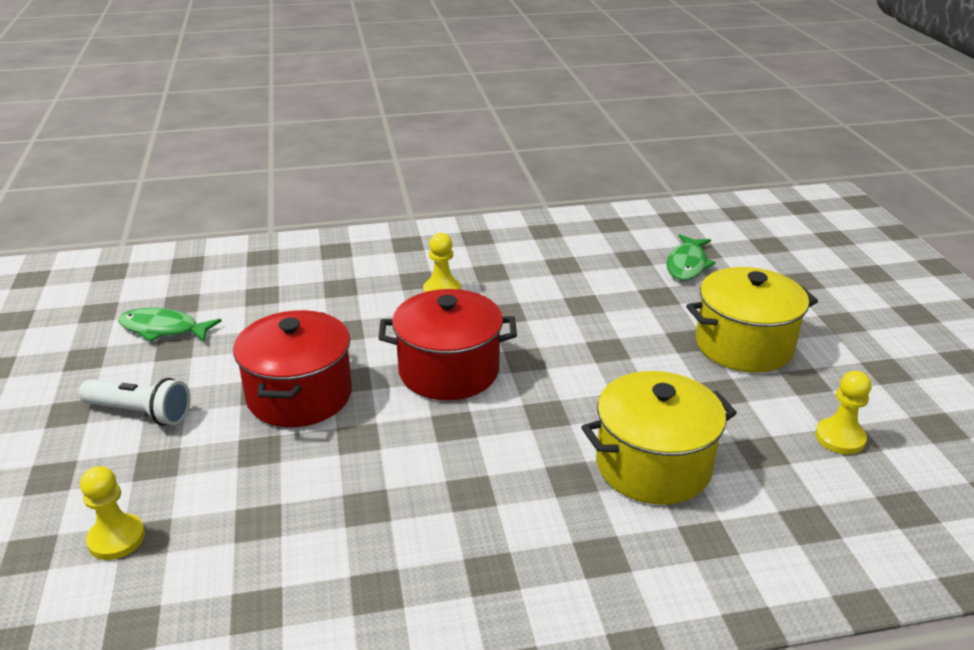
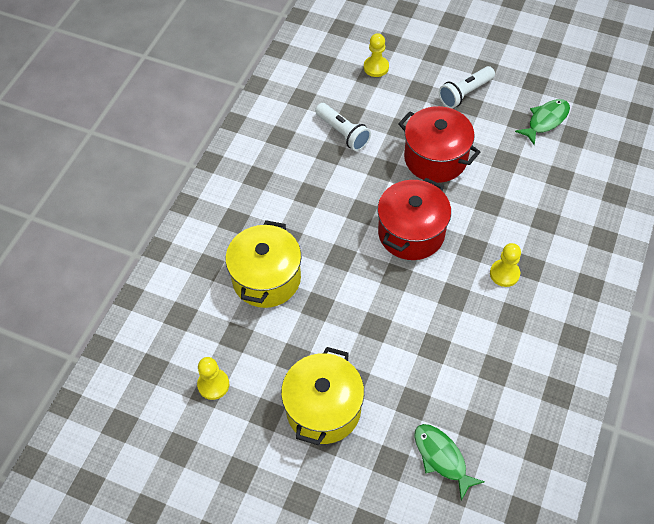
camera: 125 degrees right, 25 degrees up
(312, 510) = (343, 133): none -> white flashlight

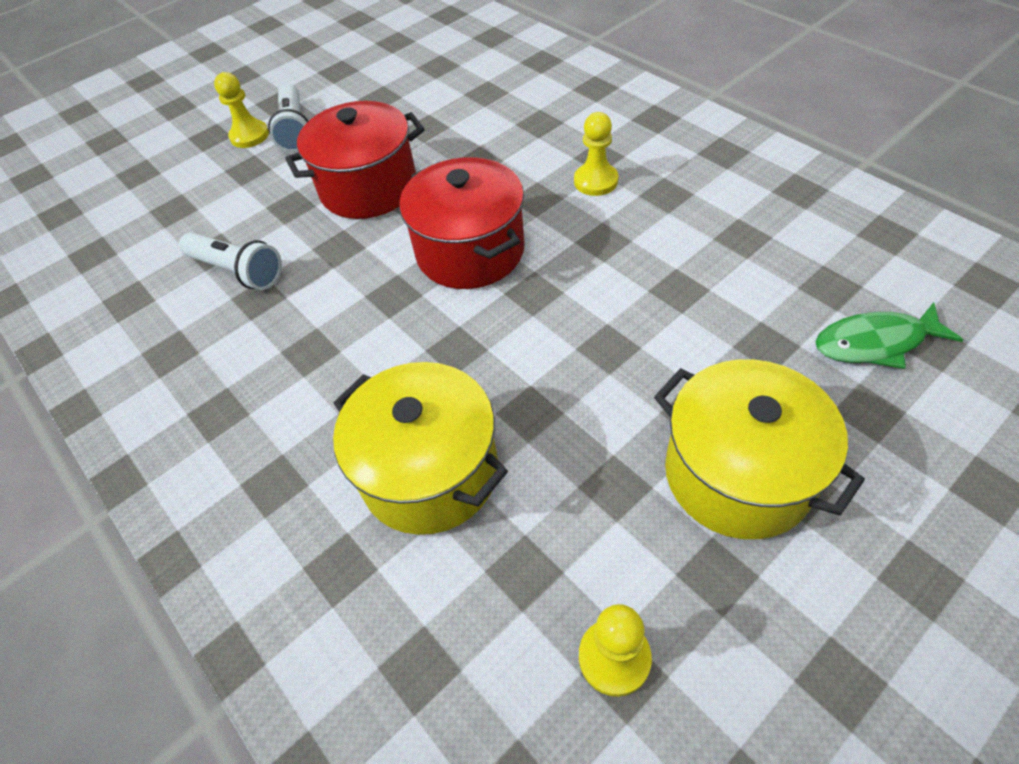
camera: 60 degrees left, 5 degrees down
(343, 133) = (238, 271): white flashlight -> white flashlight turned 45 degrees clockwise
(376, 67) = (166, 198): yellow pawn -> yellow pawn (249, 136)
(545, 121) = (398, 79): green fish -> none

